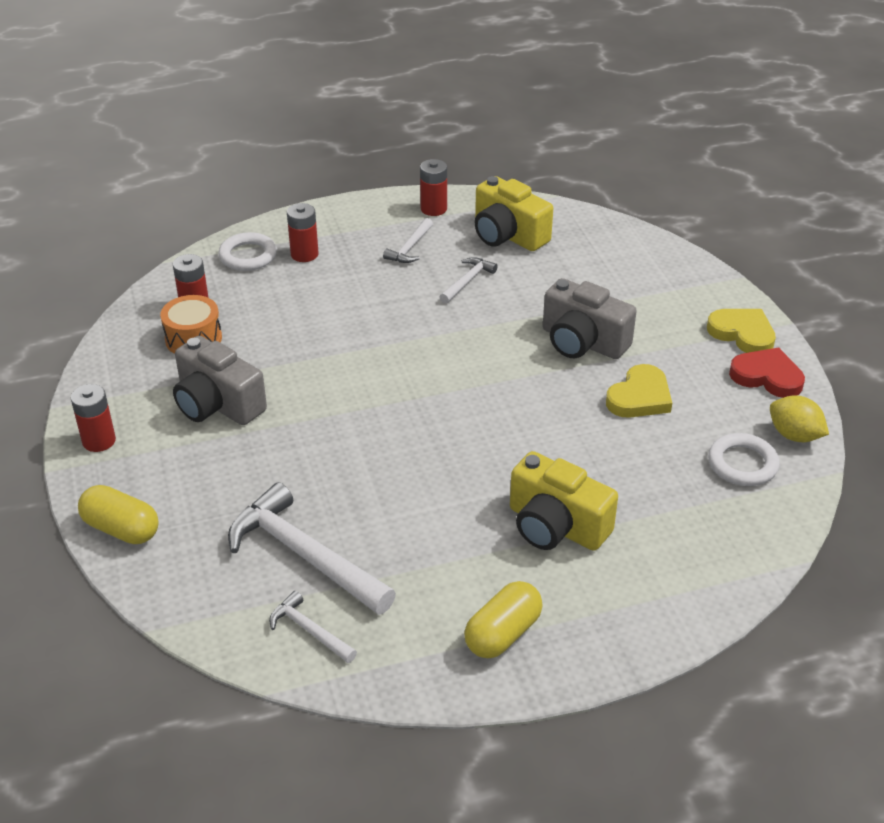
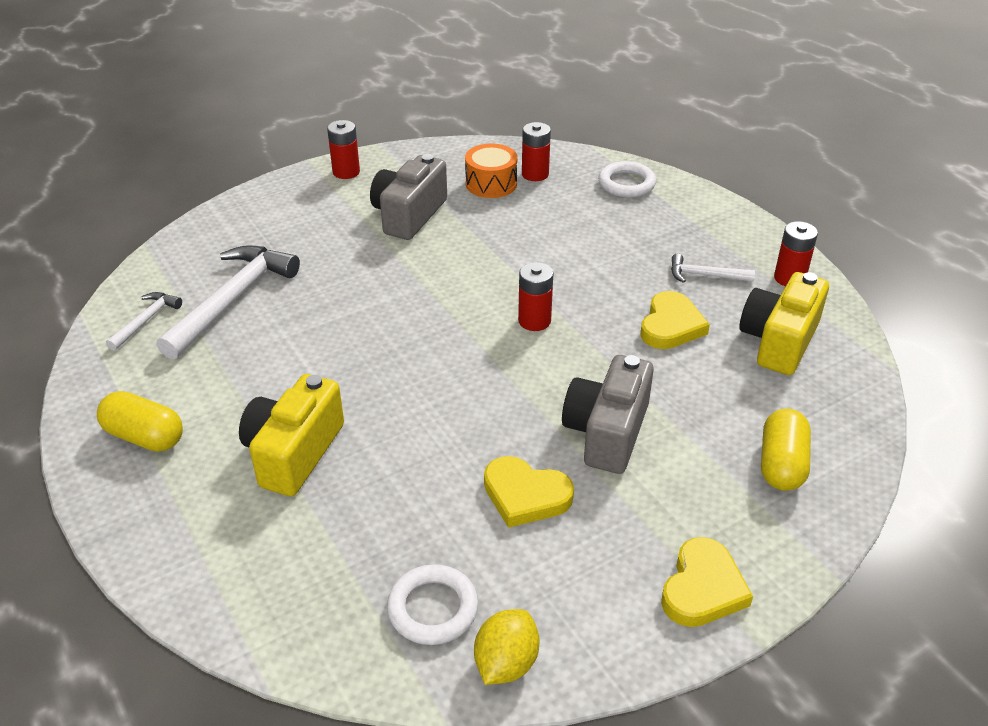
camera: 75 degrees right, 0 degrees up
(121, 529) = (250, 206): yellow capsule -> yellow capsule (781, 464)
(304, 254) = (649, 213): red battery -> red battery (534, 321)
(468, 281) = (671, 325): white hammer -> yellow heart
(767, 376) = (620, 623): red heart -> none

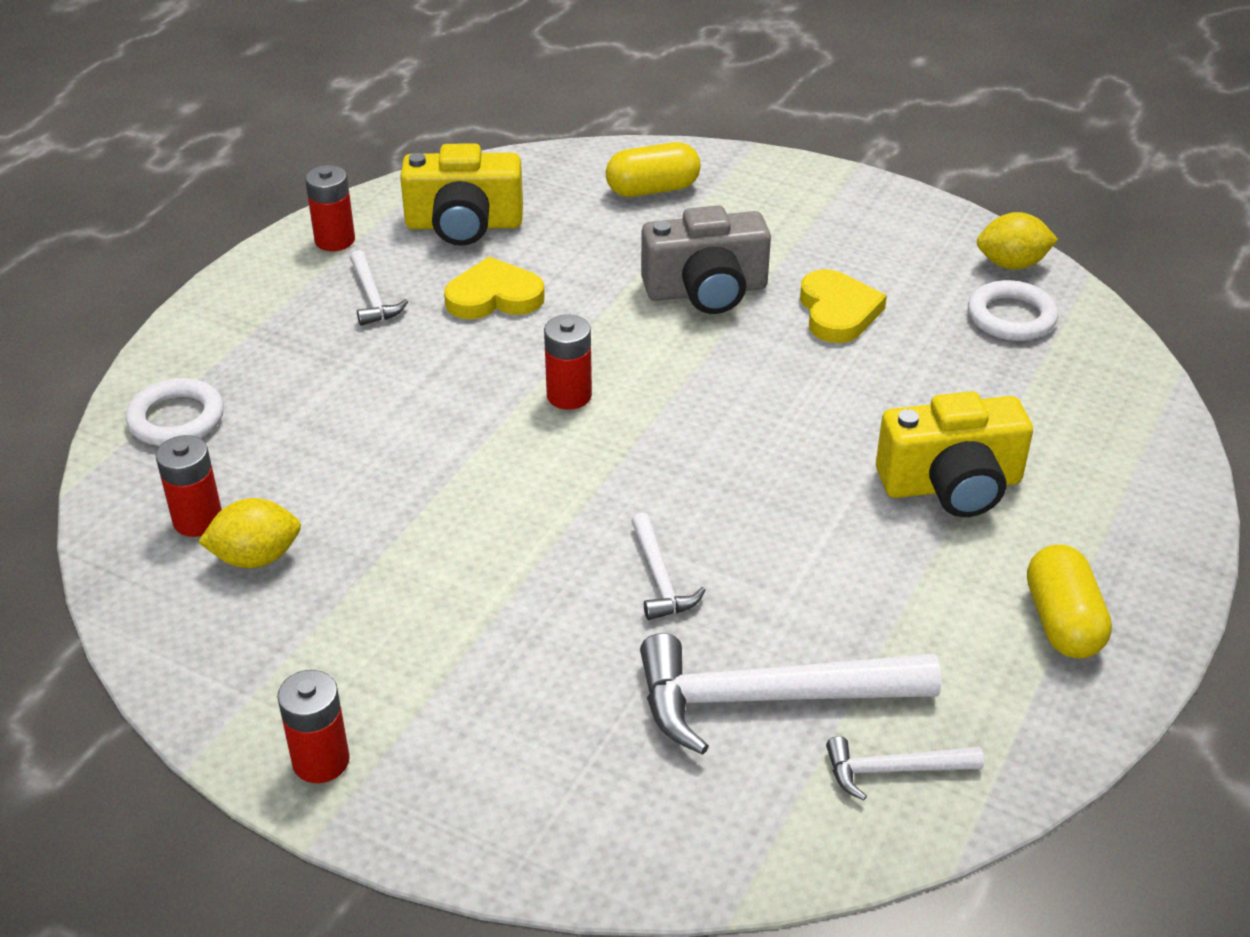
camera: 120 degrees left, 0 degrees up
(347, 297) = (659, 578): none -> white hammer
(409, 215) = (409, 611): grey camera -> none
(491, 184) = (256, 557): orange drum -> yellow lemon
(702, 588) = (835, 197): yellow heart -> none

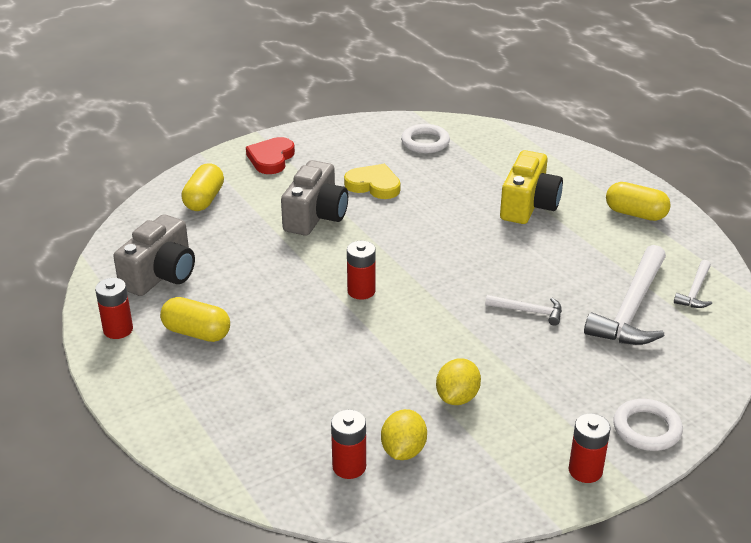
camera: 60 degrees left, 5 degrees down
(176, 419) = (240, 450): white ring -> white ring (646, 429)
(372, 297) = (196, 333): white hammer -> yellow capsule
(464, 225) = (161, 275): yellow camera -> grey camera
(494, 297) = (245, 287): yellow heart -> none
(805, 201) = (271, 159): none -> red heart
(1011, 264) = (386, 126): yellow lemon -> yellow lemon (457, 397)

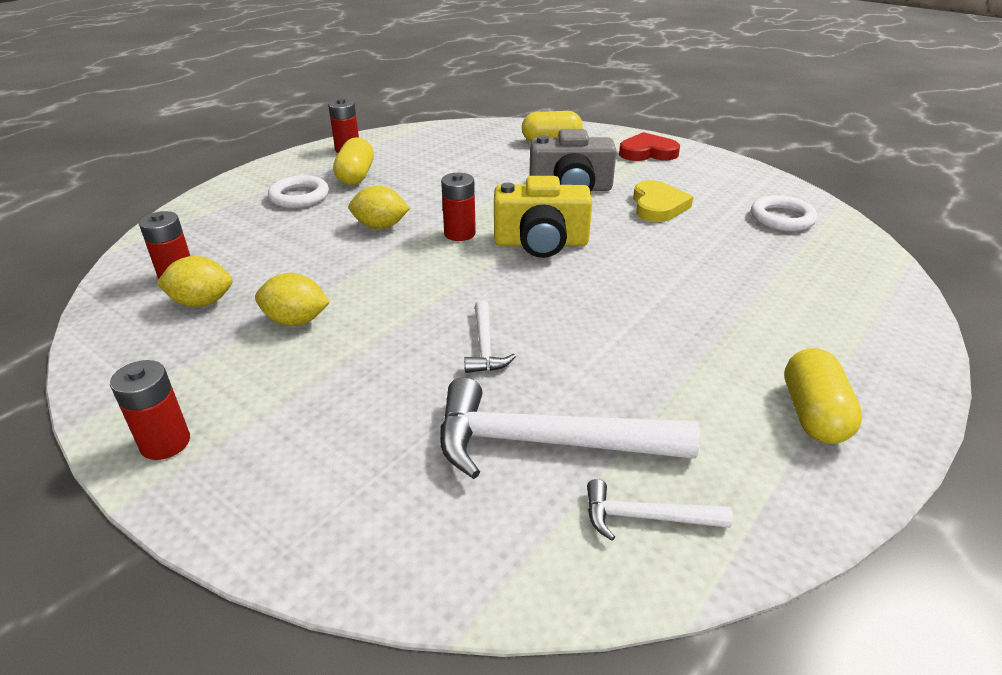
camera: 70 degrees right, 0 degrees up
(161, 275) = (428, 148): grey camera -> none
(321, 332) = (380, 226): none -> yellow lemon
(528, 205) = (726, 310): yellow camera -> yellow camera (541, 243)
(646, 429) = (257, 496): white ring -> white ring (299, 196)

